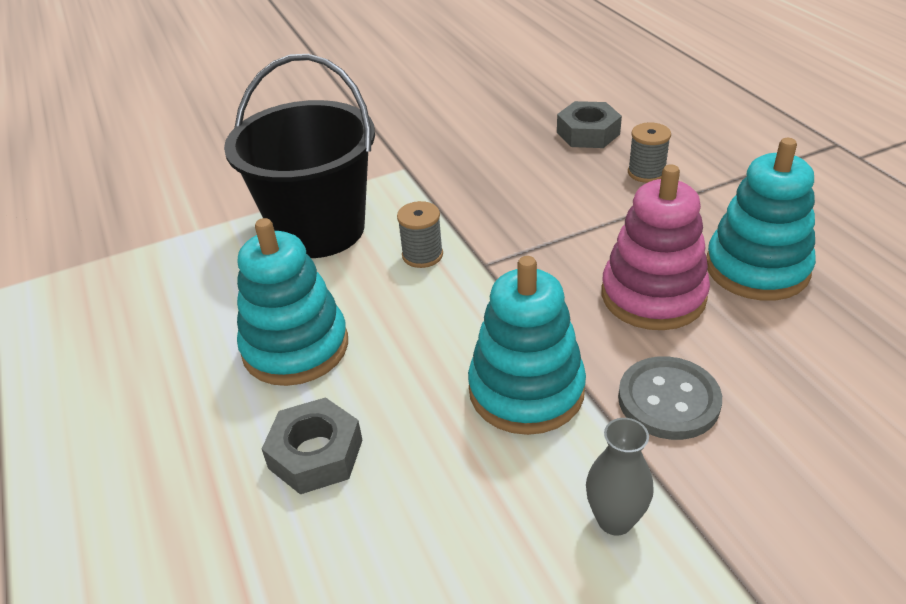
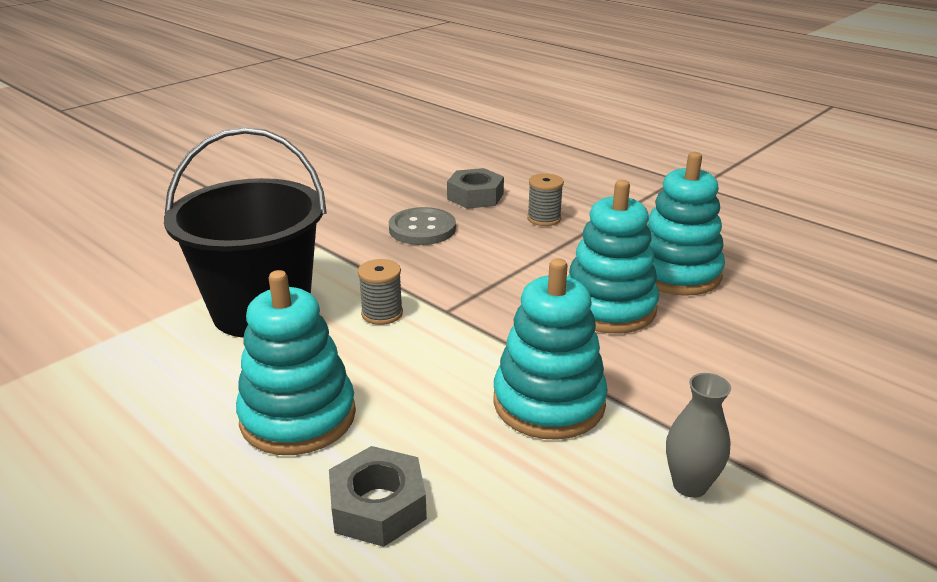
camera: 25 degrees left, 10 degrees down
(653, 296) = (608, 308): pink stacking toy -> turquoise stacking toy
(668, 400) = (672, 382): grey button -> grey button (422, 229)

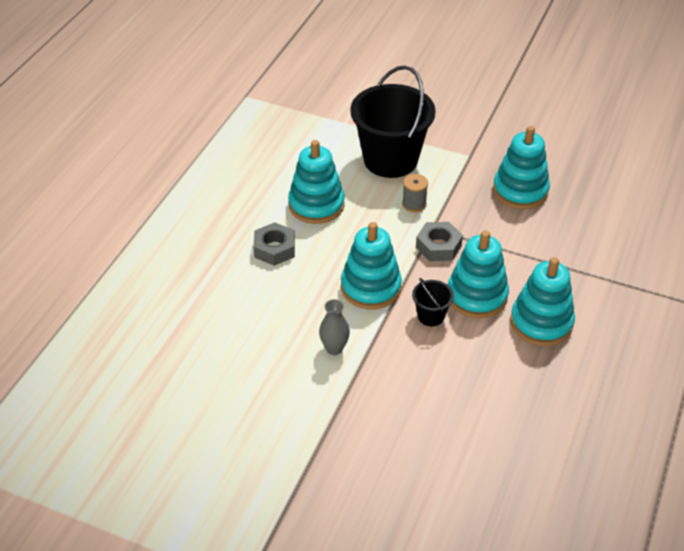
camera: 70 degrees right, 15 degrees up
(422, 229) = (520, 191): grey button -> turquoise stacking toy
(475, 196) = (586, 202): grey nut -> grey nut (438, 246)
(544, 219) = (576, 244): grey spool -> none
(637, 357) = (431, 316): none -> black bucket

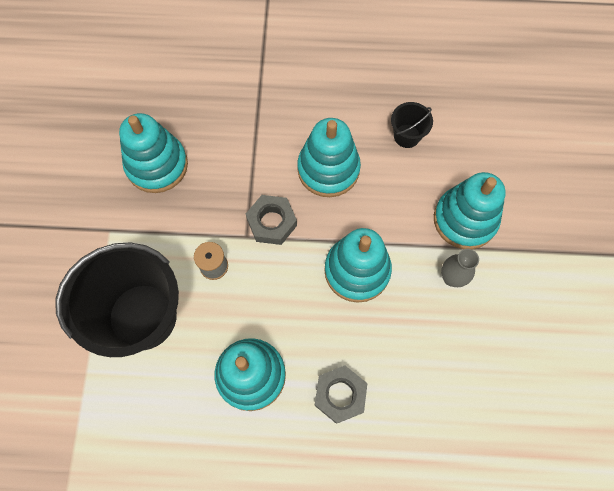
camera: 110 degrees left, 25 degrees up
(431, 316) = (371, 203): black bucket -> black bucket (407, 136)
(541, 322) = (340, 108): turquoise stacking toy -> turquoise stacking toy (465, 219)

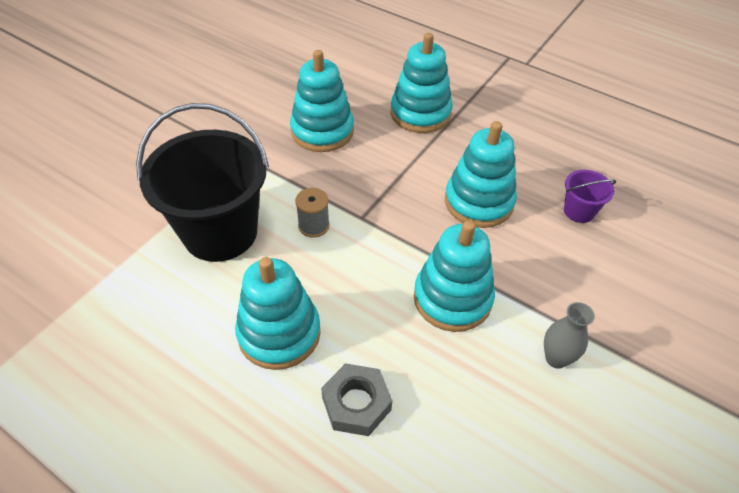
camera: 30 degrees right, 20 degrees down
(272, 222) = (393, 218): grey nut -> none
(407, 136) = (579, 211): black bucket -> purple bucket
(465, 219) = (604, 311): turquoise stacking toy -> turquoise stacking toy (420, 113)

